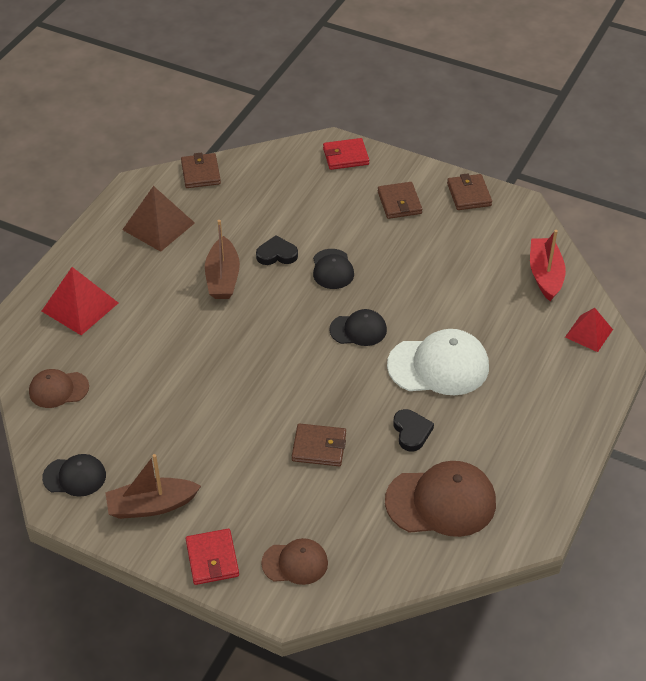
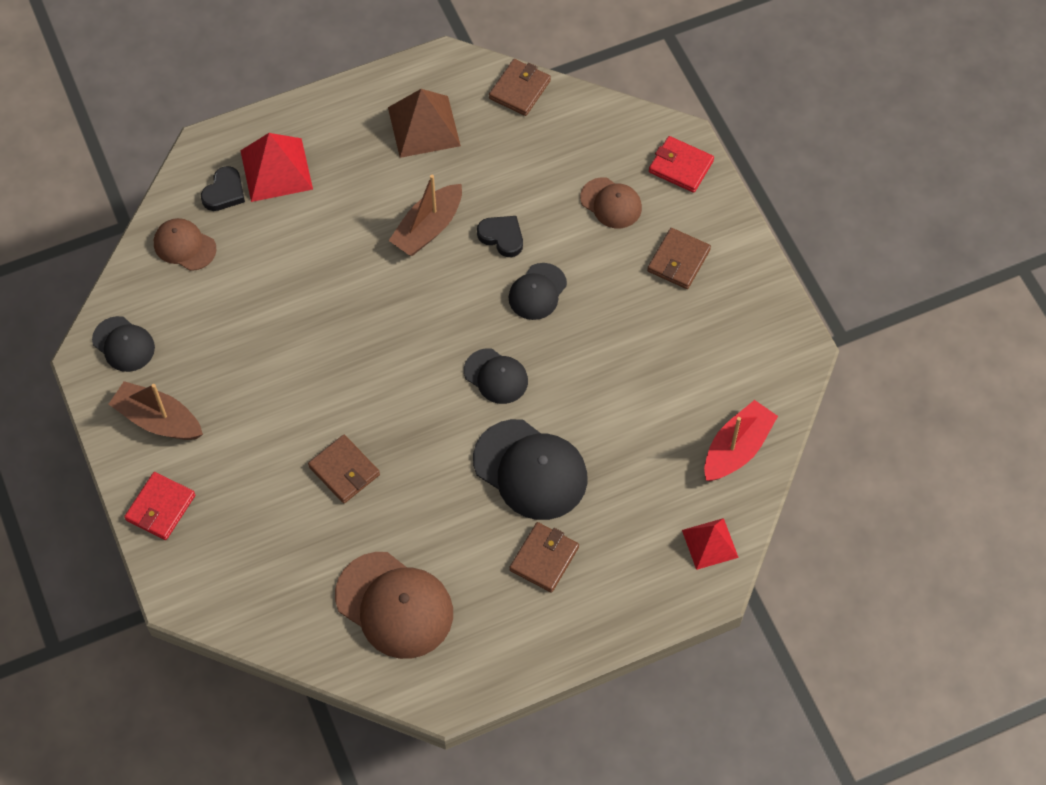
camera: 40 degrees right, 15 degrees up
(295, 563) = (220, 564): brown cap -> brown cap (611, 203)
(411, 432) = (438, 518): black heart -> black heart (224, 192)
(438, 366) = (530, 470): white cap -> black cap
(469, 194) = (759, 300): brown wallet -> brown wallet (544, 558)

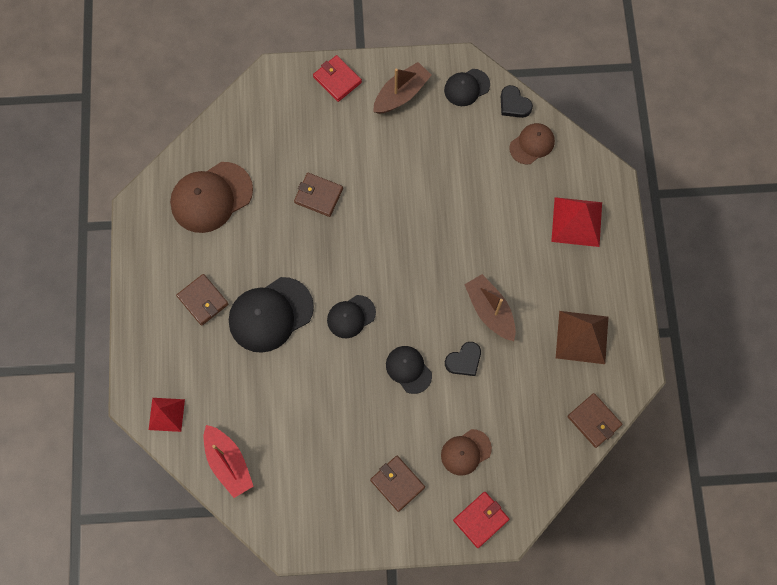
camera: 110 degrees right, 10 degrees up
(224, 192) = (568, 182): black heart -> black heart (514, 104)
(344, 471) = (318, 195): brown wallet -> brown wallet turned 45 degrees clockwise

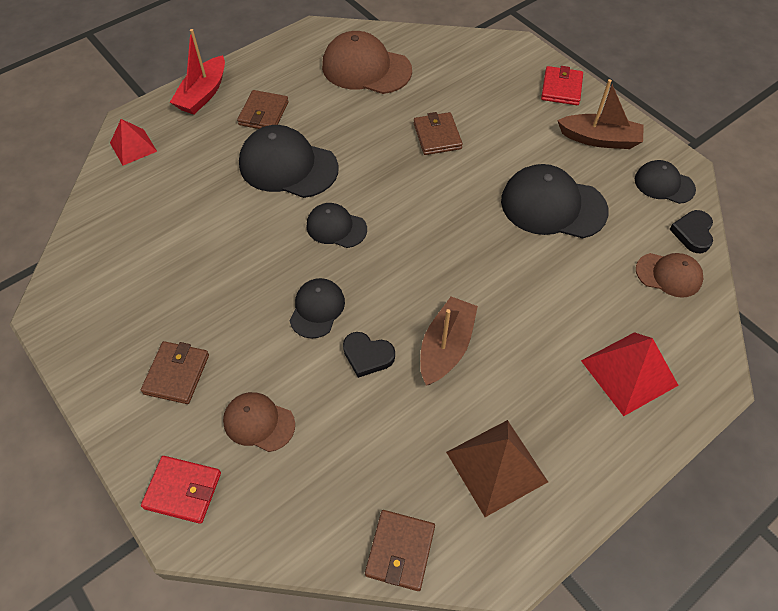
camera: 55 degrees right, 15 degrees down
(228, 463) = (111, 216): red boat -> red boat (203, 94)
(433, 168) = (553, 206): none -> black cap

